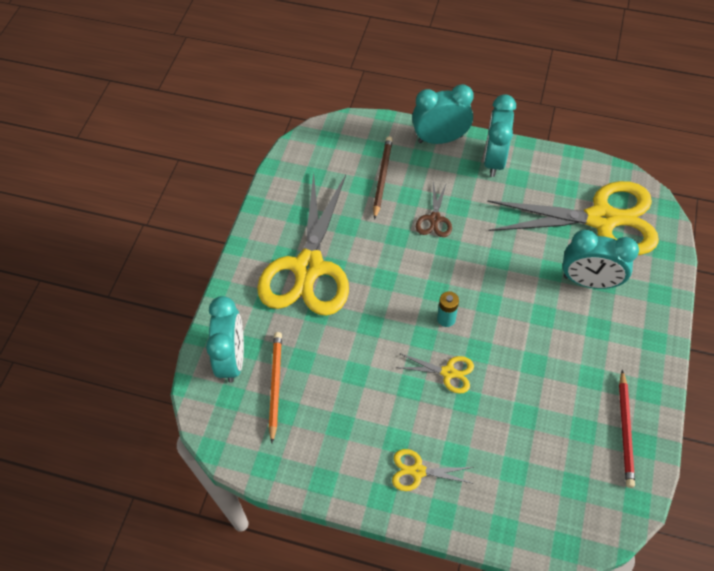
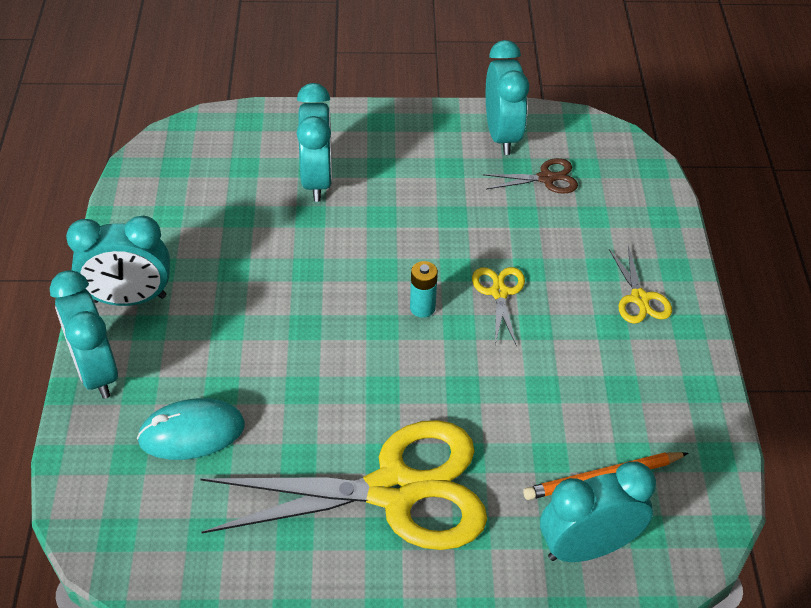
camera: 110 degrees left, 10 degrees down
(382, 177) = (192, 433): brown pencil -> turquoise mouse
(434, 219) = (259, 350): brown scissors -> brown scissors (546, 178)
(601, 219) = (215, 178): yellow scissors -> none
(625, 430) = (502, 135): red pencil -> turquoise clock

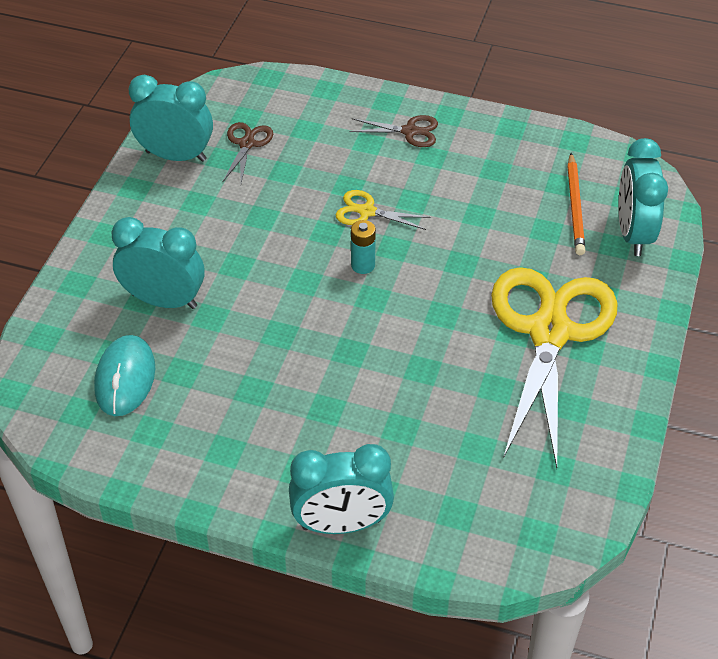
camera: 70 degrees left, 0 degrees up
(129, 299) = (256, 482): turquoise clock -> none
(192, 433) = (443, 459): turquoise mouse -> turquoise mouse (125, 378)
(639, 298) = (410, 131): yellow scissors -> brown scissors

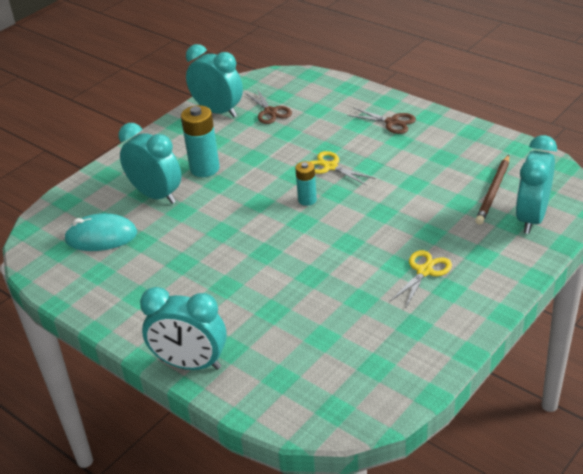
camera: 25 degrees right, 10 degrees down
(125, 378) = (101, 237): turquoise mouse -> turquoise mouse turned 60 degrees clockwise
(206, 247) = (204, 168): none -> turquoise battery
(247, 144) = (270, 112): brown scissors -> brown scissors turned 120 degrees clockwise
(549, 332) = (424, 271): yellow scissors -> yellow scissors, size x0.42
(575, 207) = (493, 191): orange pencil -> brown pencil

